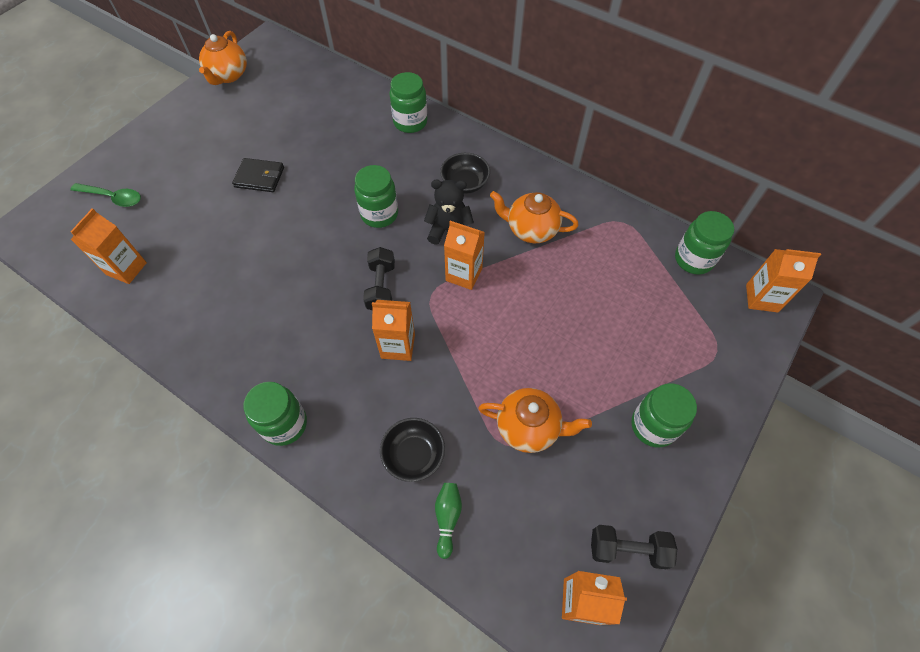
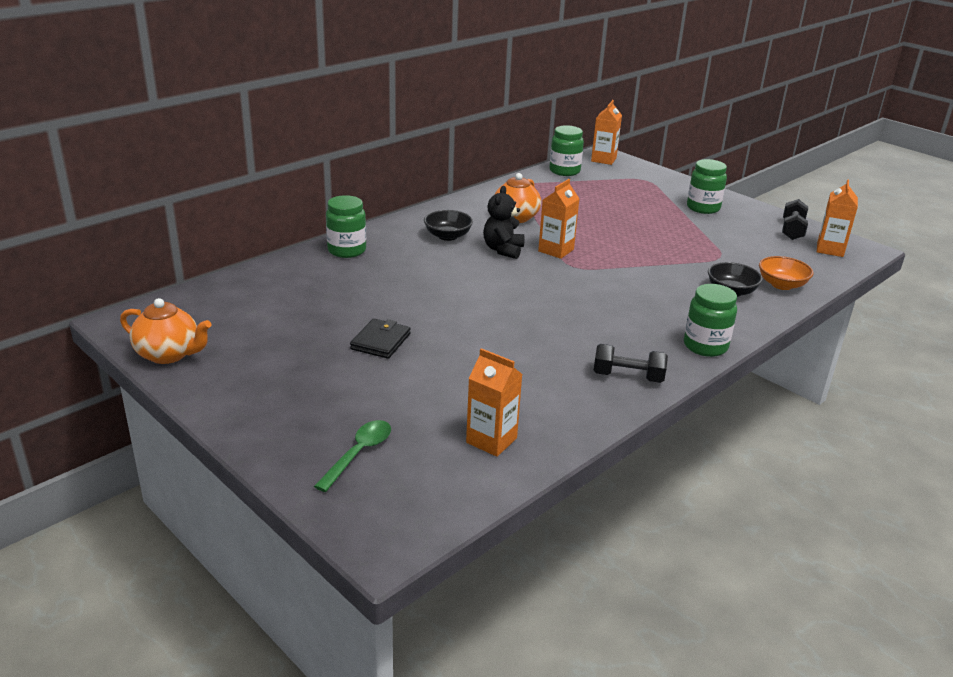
camera: 80 degrees left, 30 degrees down
(379, 214) = (469, 279): green jar -> none
(381, 287) = (560, 287): black dumbbell -> black dumbbell (628, 377)
(398, 346) = (627, 287): orange carton -> none
(447, 518) = (781, 285): green bowling pin -> orange bowl
(529, 427) = (705, 246): orange teapot -> none

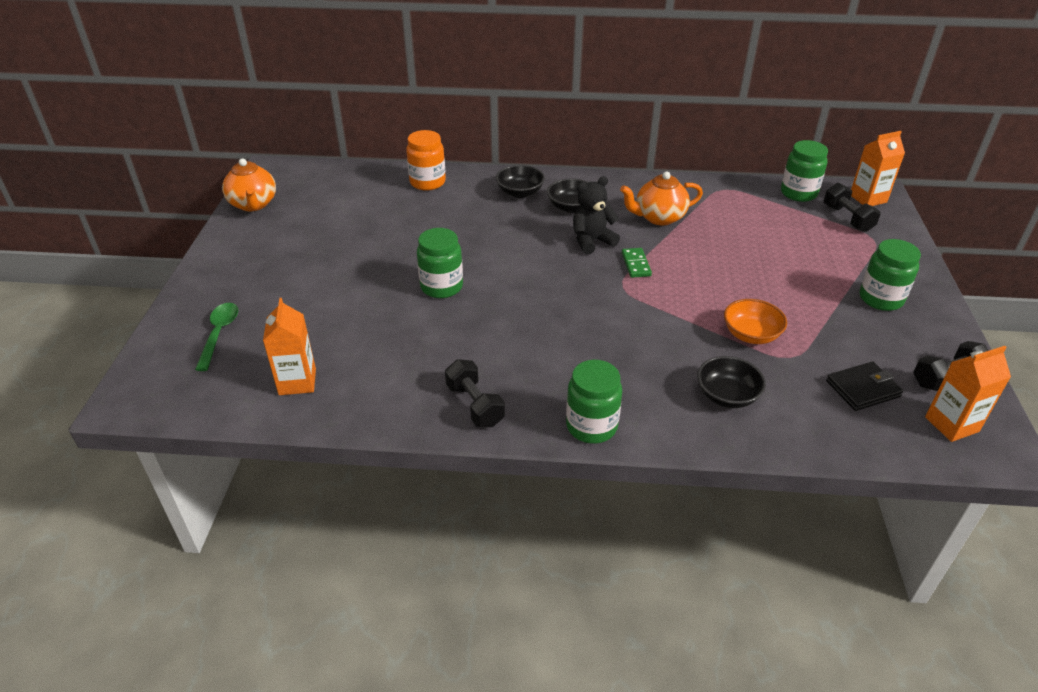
camera: 50 degrees right, 10 degrees up
(304, 267) = (427, 182): none -> orange jar
(347, 250) = (477, 183): green jar -> green jar (441, 287)
(358, 454) = (219, 334): green spoon -> green spoon turned 75 degrees counterclockwise
(380, 341) = (370, 265): black wallet -> black wallet (863, 389)
(392, 243) = (520, 192): none -> black bowl
(556, 250) = (636, 264): orange carton -> green domino
(613, 174) = (847, 218): none -> black dumbbell
(781, 285) = (799, 423): orange bowl -> orange bowl (751, 335)

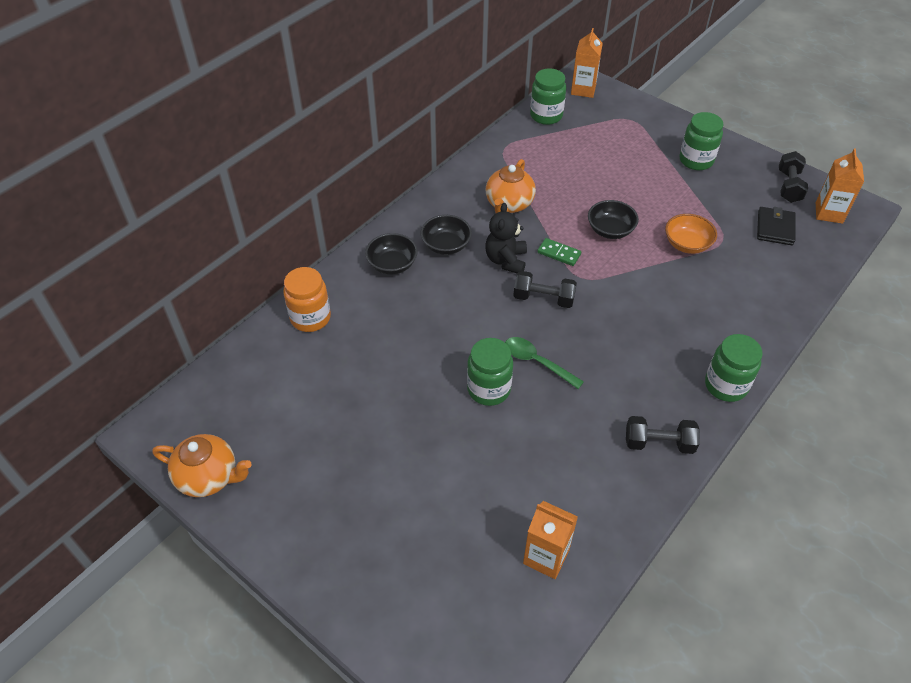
camera: 55 degrees left, 10 degrees up
(219, 334) = (426, 596): green spoon -> green spoon (537, 362)
(727, 396) = (740, 295): black bowl -> black bowl (610, 230)
(847, 218) = (597, 114): black dumbbell -> black dumbbell (543, 298)

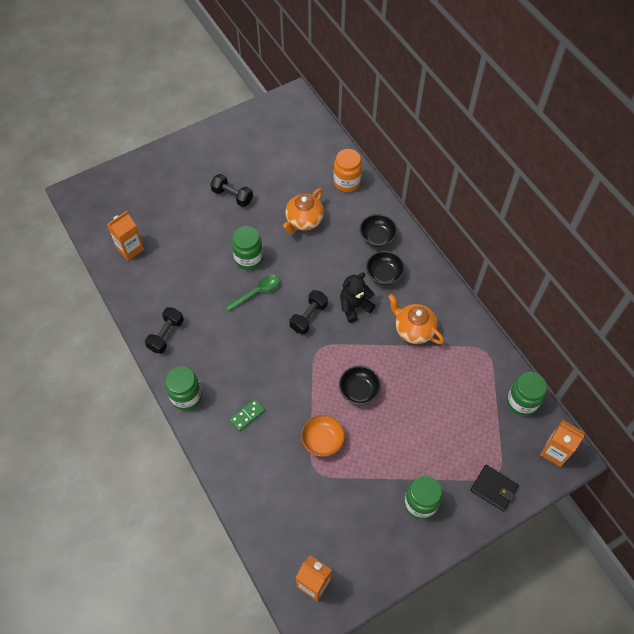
camera: 110 degrees right, 10 degrees up
(209, 477) = (253, 118): orange teapot -> orange teapot (304, 221)
(506, 260) = (354, 307): black teddy bear -> black teddy bear turned 60 degrees counterclockwise
(559, 253) = (348, 344): green domino -> green domino (247, 415)
(775, 228) = (313, 522): black wallet -> black wallet (493, 488)
(789, 186) = (359, 568): black dumbbell -> black dumbbell (232, 196)

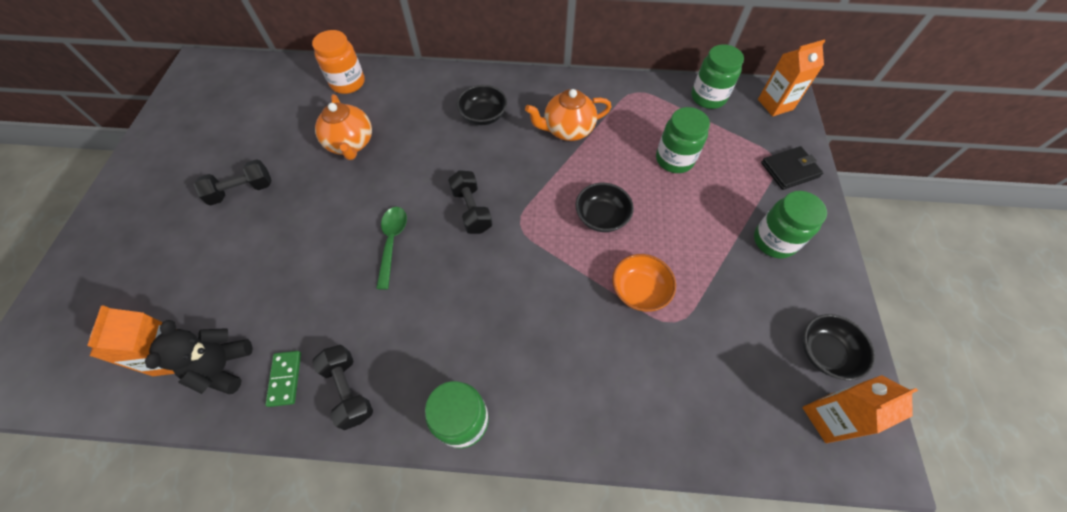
camera: 55 degrees left, 0 degrees up
(247, 415) = (548, 356): green domino -> green domino (285, 379)
(248, 259) = (340, 224): green jar -> green jar (674, 159)
(354, 307) = (497, 162): black teddy bear -> black teddy bear (223, 367)
(377, 237) = (436, 96): black bowl -> black bowl (825, 353)

